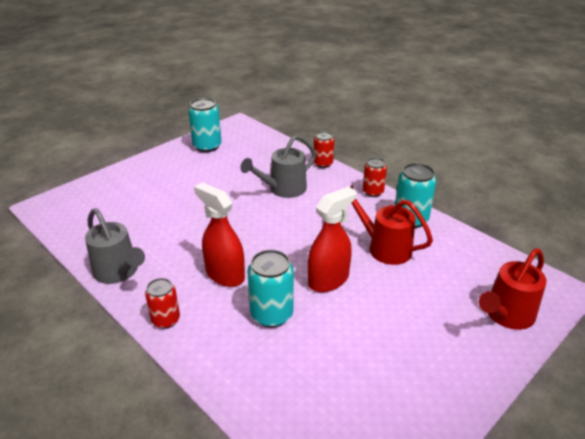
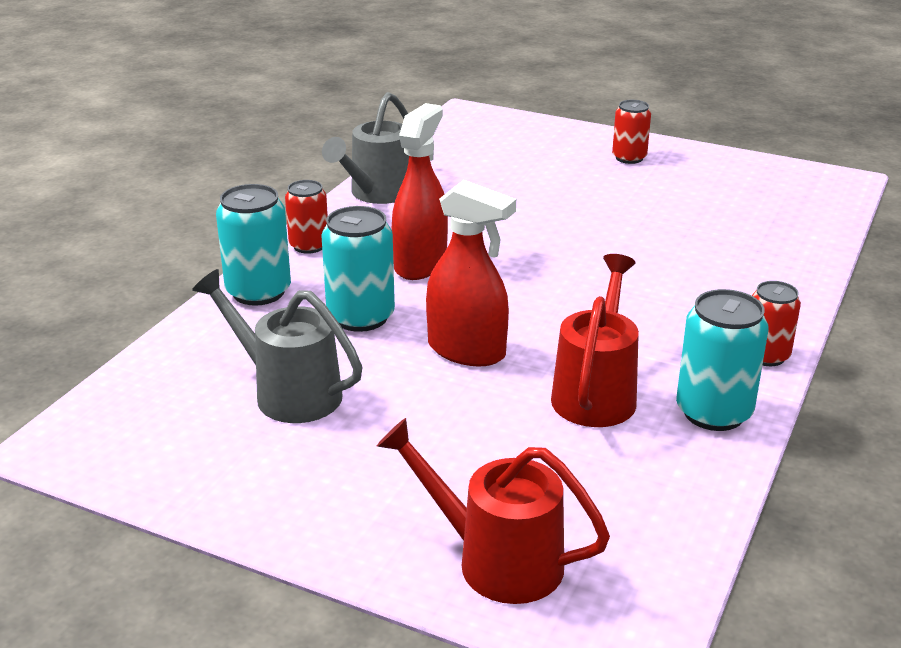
camera: 70 degrees right, 5 degrees down
(207, 146) = (734, 174): turquoise can -> turquoise can (258, 292)
(283, 189) = (677, 264): grey watering can -> grey watering can (287, 392)
(323, 163) = (806, 286): red can -> red can (629, 158)

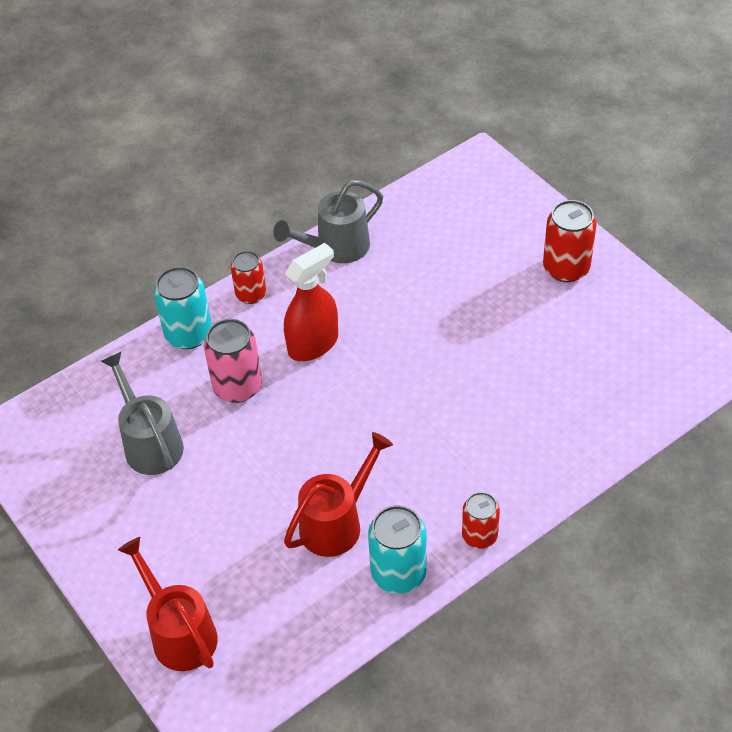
camera: 30 degrees right, 20 degrees up
(361, 317) = (237, 386): turquoise can -> pink can
(467, 351) = (283, 448): red spray bottle -> none
(629, 158) = (566, 268): red can -> red can, size x1.53

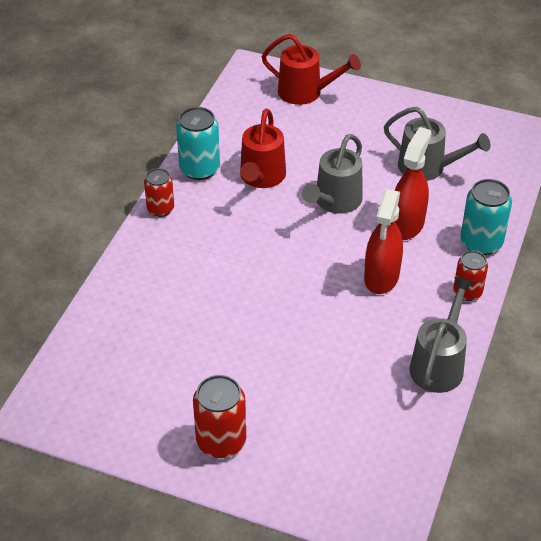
camera: 145 degrees right, 5 degrees down
(237, 386) = (407, 225): pink can -> red spray bottle
(285, 449) = (334, 202): none -> grey watering can

